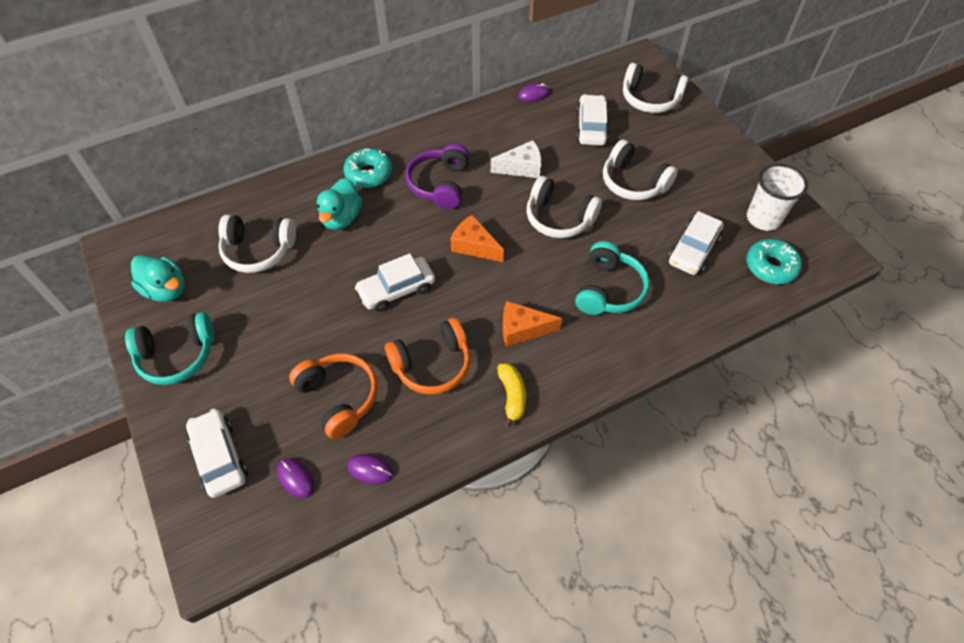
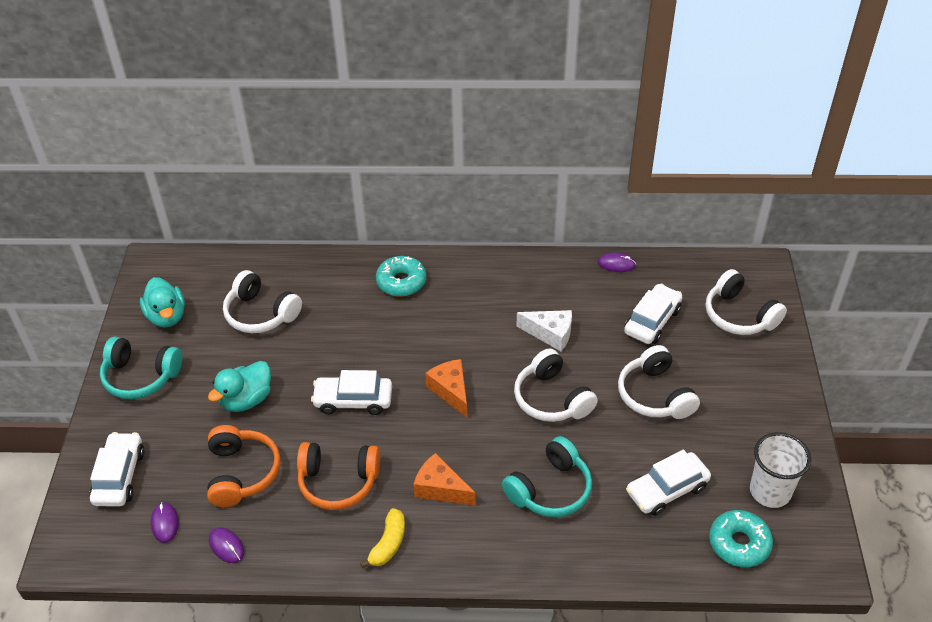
camera: 30 degrees right, 10 degrees down
(341, 218) = (349, 314): turquoise duck -> turquoise duck (246, 400)
(440, 184) = (460, 319): purple headphones -> none

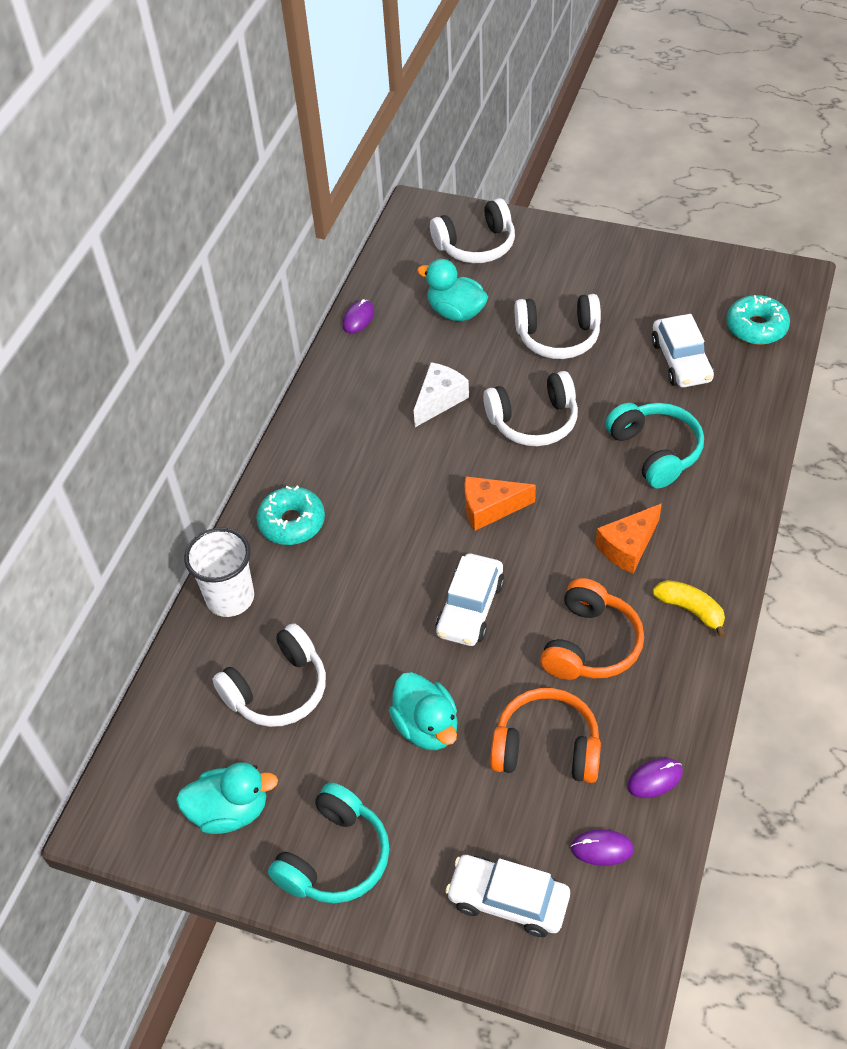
camera: 70 degrees left, 5 degrees up
(652, 321) = (456, 312): white car -> turquoise duck
(770, 491) = (703, 289): white cup -> white cup (230, 598)

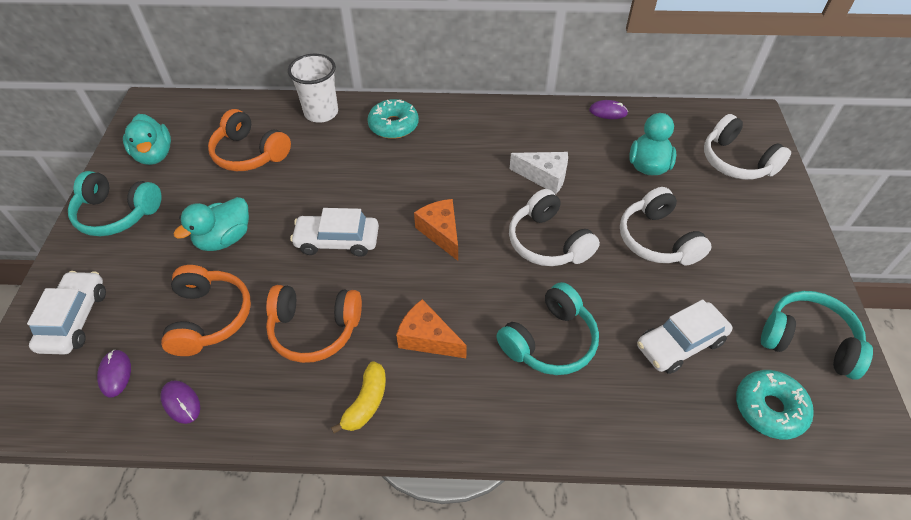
camera: 70 degrees right, 0 degrees up
(277, 689) = (250, 153): white headphones -> orange headphones
(699, 279) = (808, 341): none -> turquoise headphones

